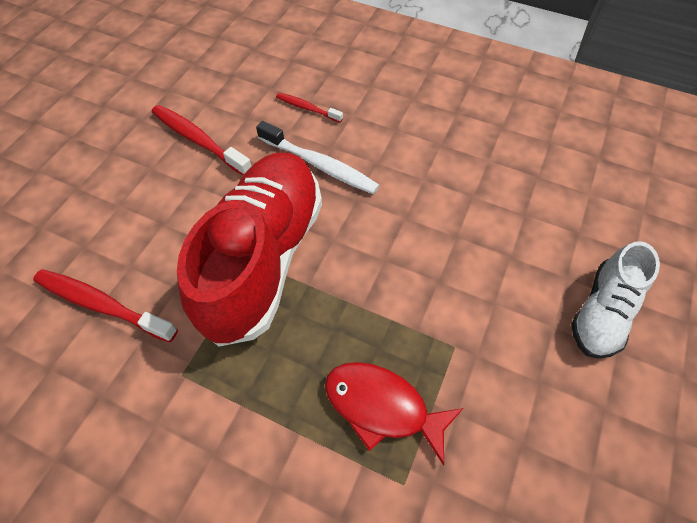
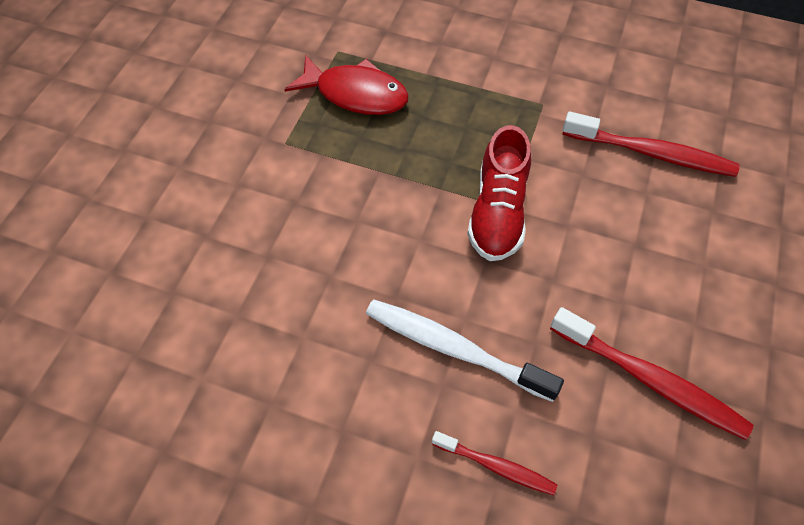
camera: 175 degrees right, 0 degrees up
(263, 258) = (497, 212): red shoe -> red shoe, size x0.53
(601, 312) = (123, 183): white shoe -> none

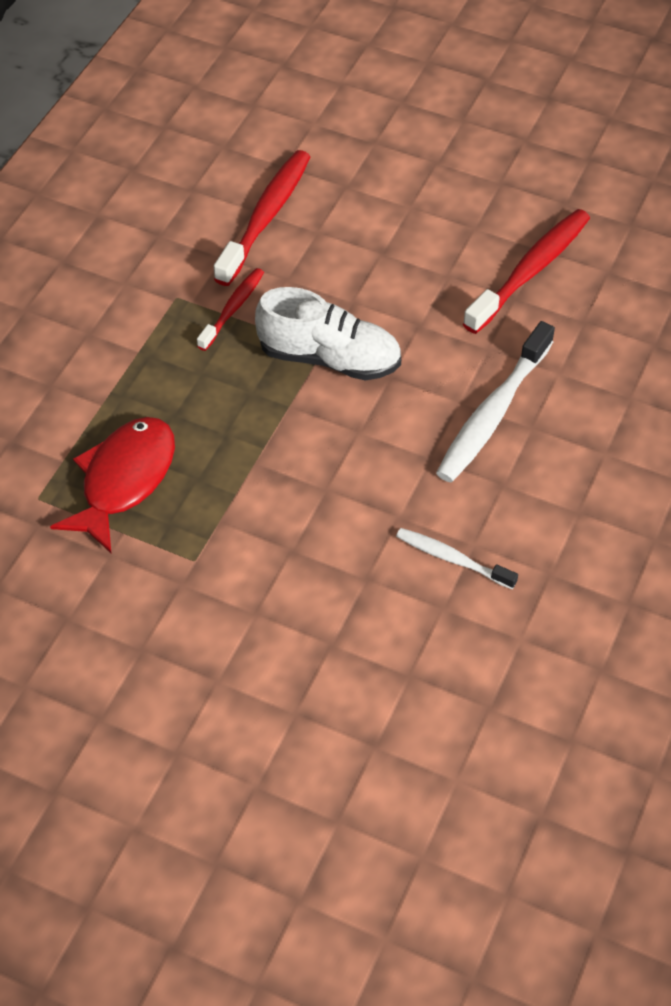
camera: 85 degrees left, 5 degrees down
(286, 320) = (452, 559): none -> white toothbrush
(496, 466) = (612, 394): red toothbrush -> red toothbrush (233, 309)
(497, 212) = (329, 358): red shoe -> white shoe

